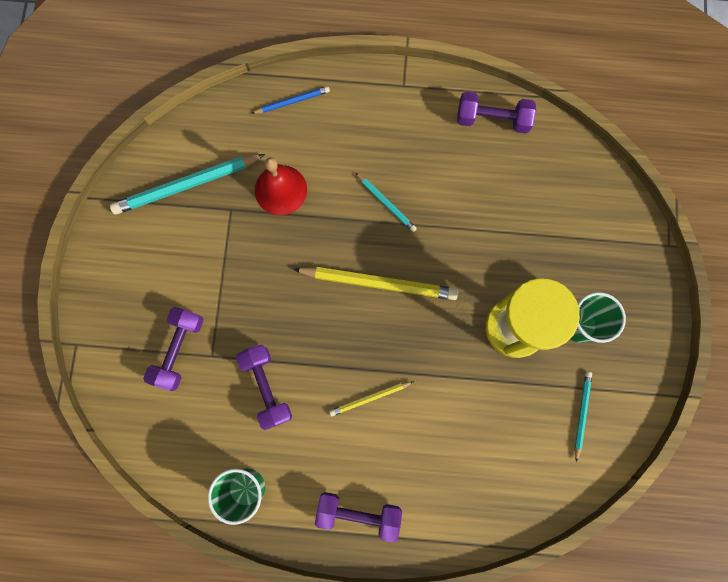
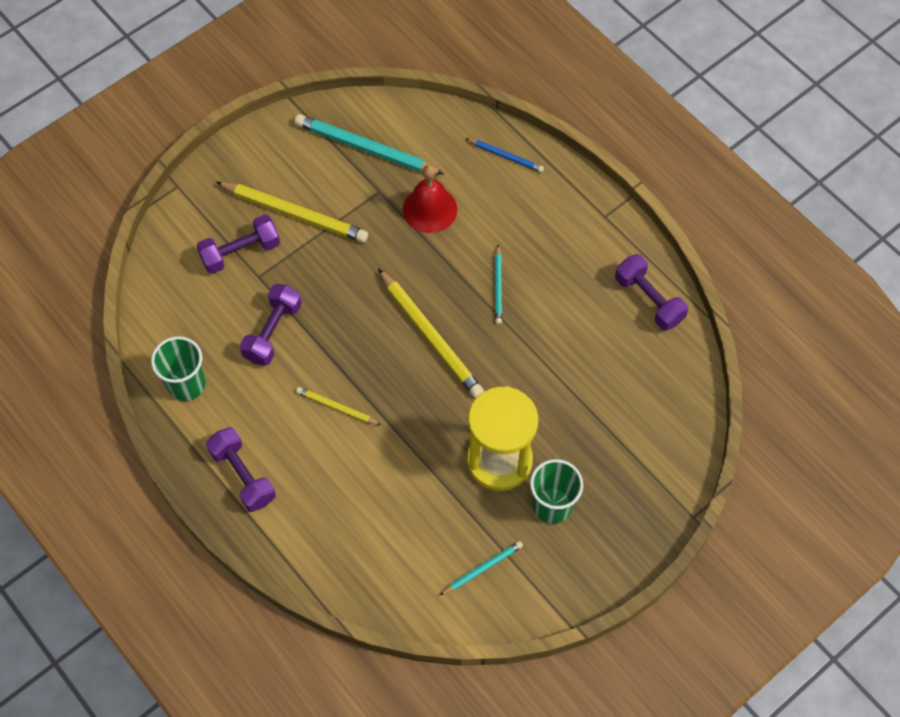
camera: 45 degrees right, 15 degrees down
(188, 283) = (295, 214): none -> yellow pencil

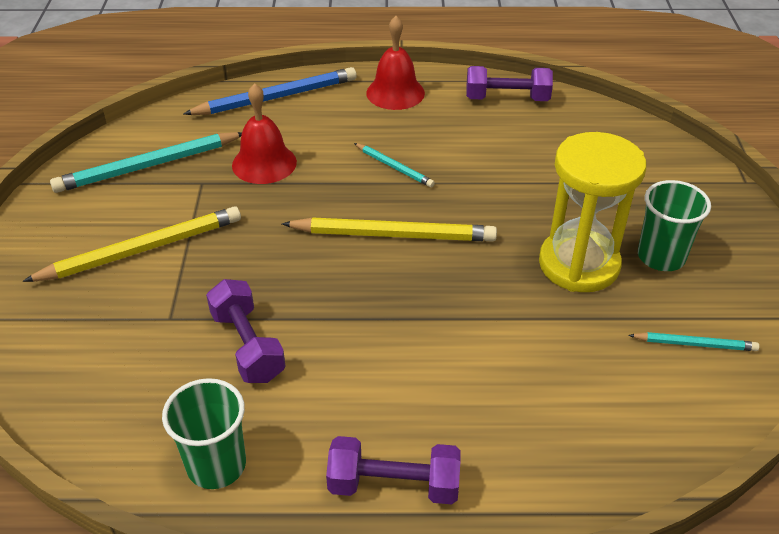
camera: 50 degrees left, 20 degrees down
(240, 252) = (124, 315): purple dumbbell -> none
(336, 407) = (395, 348): yellow pencil -> none
(482, 568) = (695, 344): turquoise pencil -> turquoise pencil turned 90 degrees clockwise
(506, 156) = (276, 97): blue pencil -> blue pencil, size x1.91
(584, 224) = (395, 93): none -> red bell

